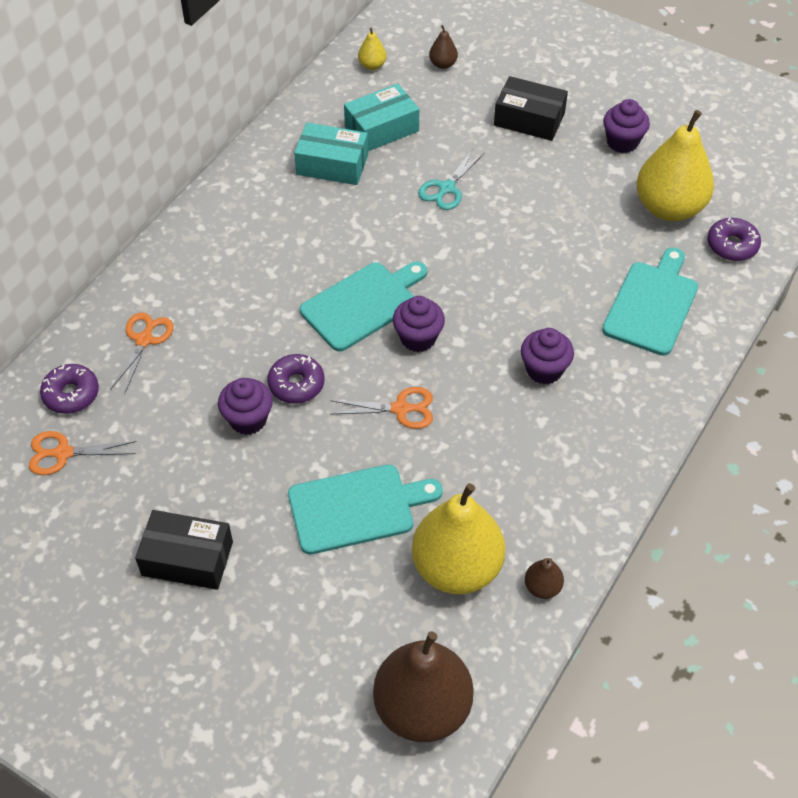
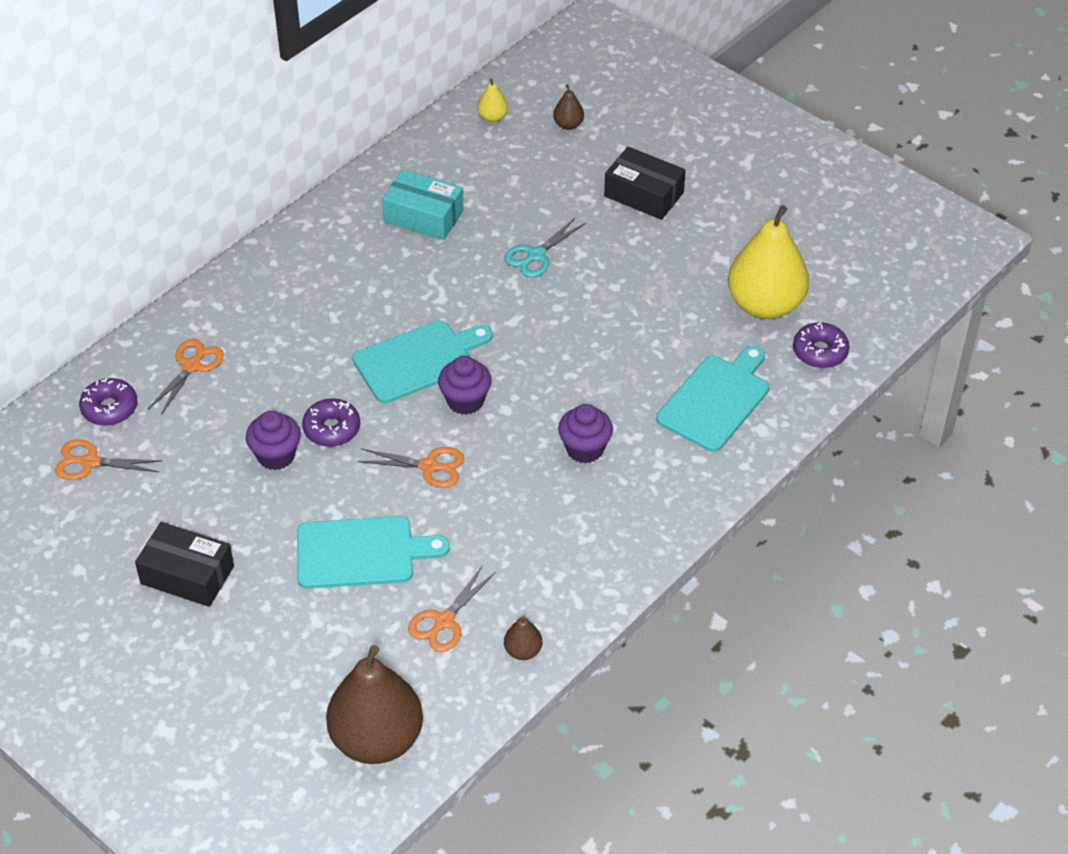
camera: 10 degrees right, 5 degrees down
(381, 129) = (485, 185): turquoise box -> none
(457, 568) = (444, 621): yellow pear -> orange scissors
(622, 142) = (736, 230): purple cupcake -> none

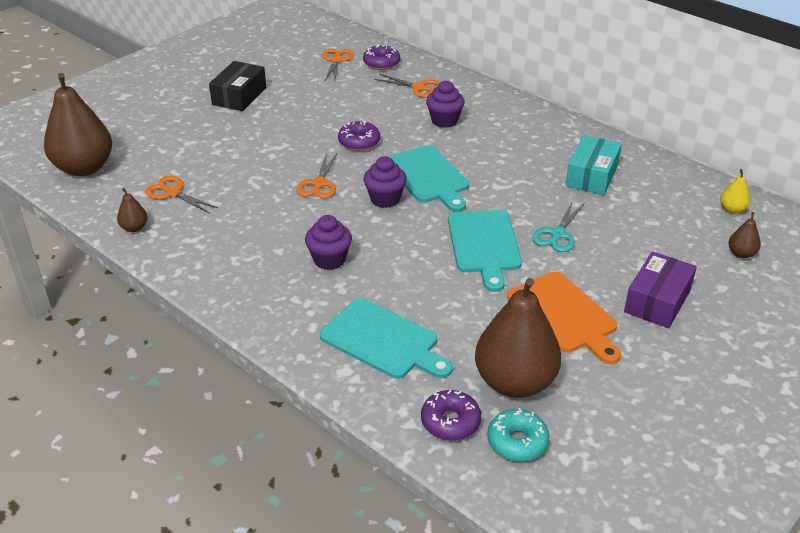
camera: 90 degrees right, 10 degrees down
(276, 456) = (336, 122): purple cupcake -> purple cupcake (444, 121)
(361, 553) = (243, 157): turquoise cutting board -> turquoise cutting board (484, 245)
(536, 255) = (557, 234): turquoise scissors -> turquoise scissors turned 105 degrees counterclockwise
(644, 194) = (657, 301): black box -> purple box
(668, 262) = (564, 315): none -> orange cutting board
(765, 305) = (514, 382): yellow pear -> brown pear
(838, 308) = (517, 442): none -> turquoise donut

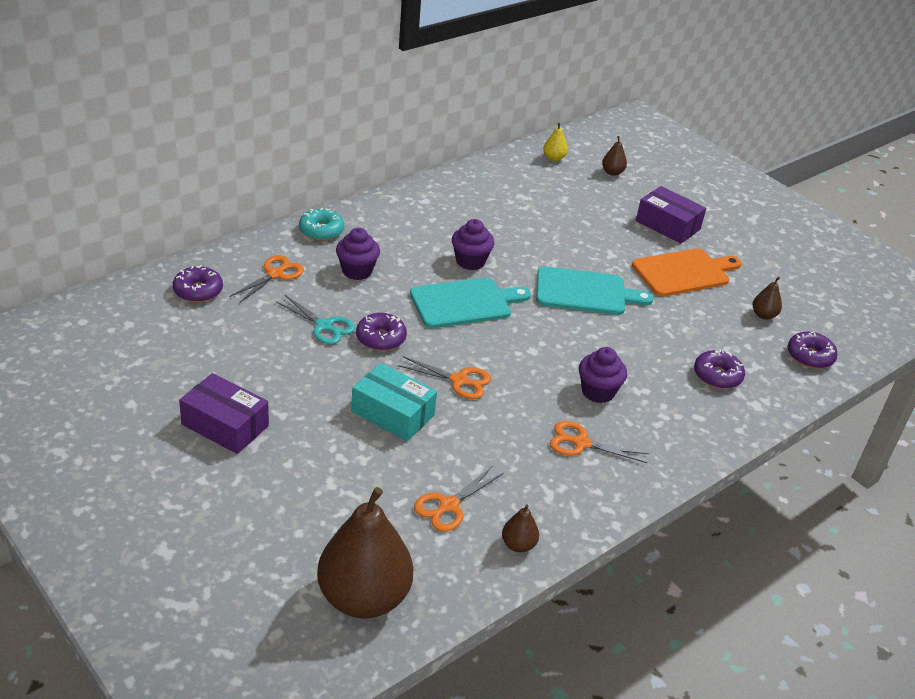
camera: 85 degrees left, 0 degrees up
(239, 96) = (225, 425): black box -> purple box
(336, 60) = (169, 326): orange scissors -> orange scissors (581, 443)
(383, 341) = (717, 376): turquoise cutting board -> purple donut
(385, 199) = (499, 338): purple cupcake -> purple cupcake (470, 261)
(514, 382) = (763, 315): brown pear -> brown pear, size x0.42
(517, 442) = (826, 328): turquoise donut -> turquoise donut (321, 231)
(557, 234) = (575, 249): turquoise scissors -> turquoise scissors (324, 326)
(591, 176) = (488, 209): turquoise box -> turquoise box (393, 413)

